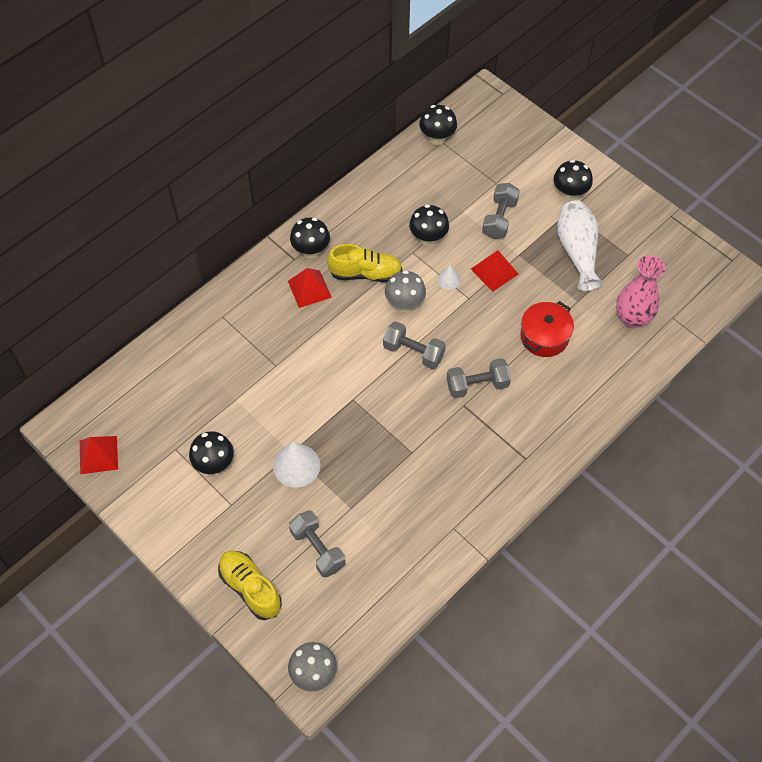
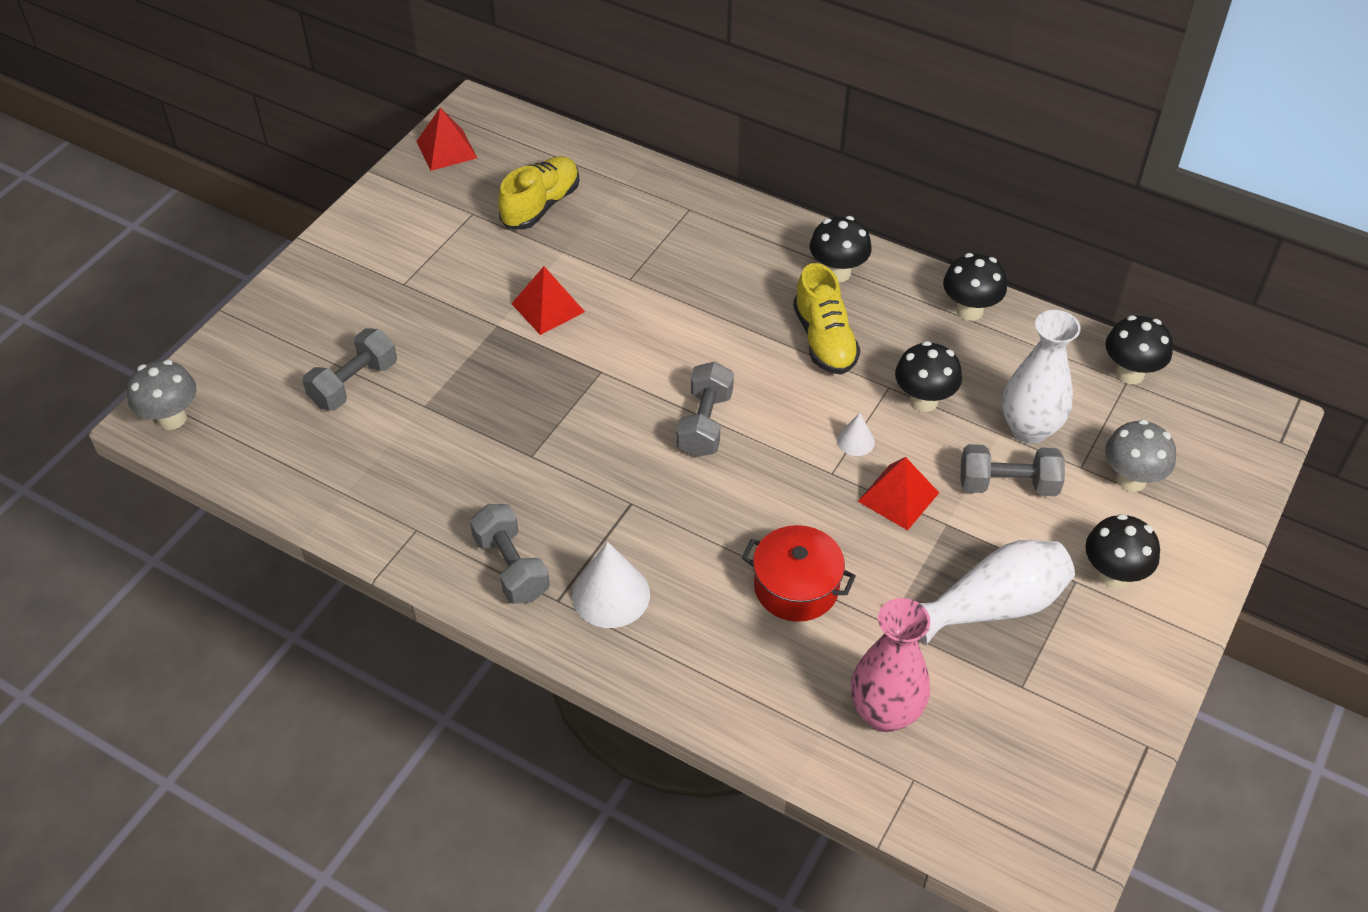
camera: 75 degrees right, 10 degrees down
(214, 464) = (459, 254): black mushroom -> black mushroom (969, 310)
(250, 588) = (286, 329): yellow shoe -> yellow shoe (541, 205)
(296, 465) = (477, 334): white cone -> white cone (611, 594)
(309, 289) = (770, 285): red pyramid -> red pyramid (548, 307)
(404, 304) = (787, 396): grey mushroom -> grey mushroom (1131, 480)
(463, 196) = (1029, 429): none -> white vase
(477, 385) = (672, 513): grey dumbbell -> grey dumbbell (511, 567)

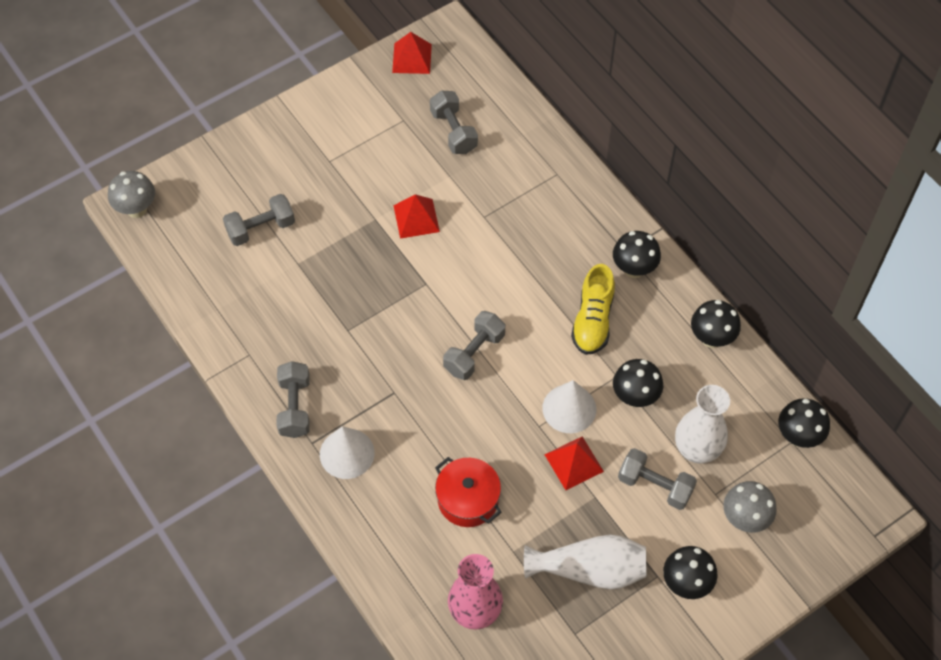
camera: 25 degrees right, 10 degrees up
(541, 205) = (453, 131): yellow shoe -> grey dumbbell
(855, 441) = (569, 408): white cone -> white cone, size x1.91

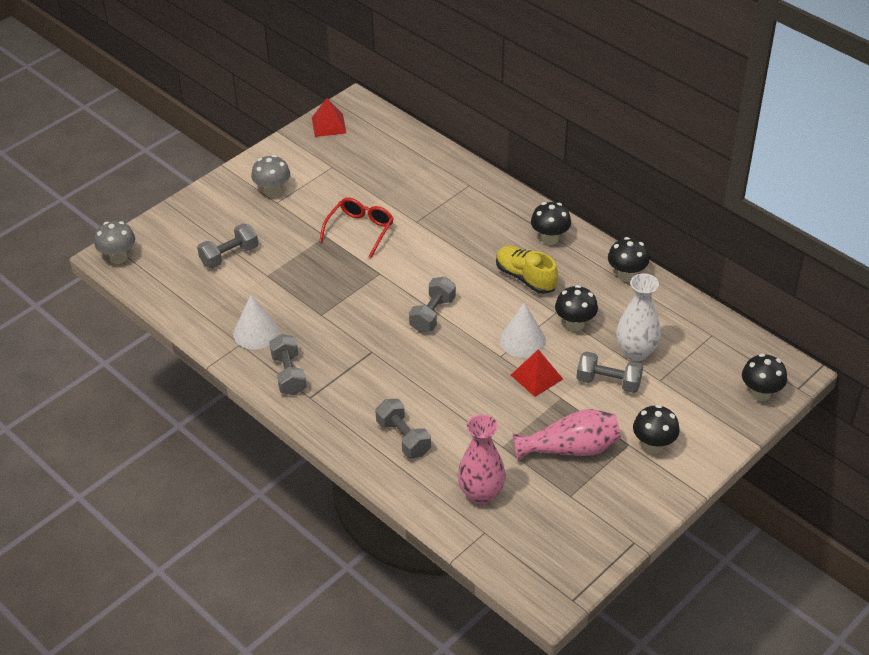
camera: 10 degrees left, 15 degrees down
(347, 453) = (342, 400): white cone -> white cone (256, 332)
(416, 218) = (360, 230): red pyramid -> red glasses
(453, 131) = (376, 168): grey dumbbell -> grey dumbbell (403, 438)
(468, 499) = (454, 416): red pot -> none
(590, 570) = (570, 449): white vase -> pink vase
(593, 320) = (525, 278): yellow shoe -> yellow shoe turned 135 degrees clockwise
(744, 519) = (689, 393): grey mushroom -> grey mushroom (272, 191)
(798, 436) = (716, 330): black mushroom -> black mushroom (760, 393)

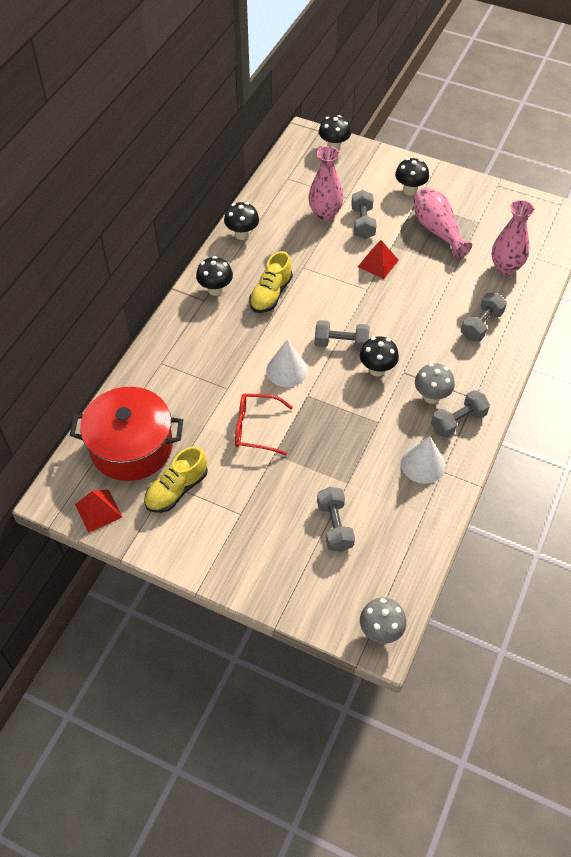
camera: 110 degrees left, 10 degrees up
(229, 256) = (335, 526): grey dumbbell -> grey dumbbell turned 45 degrees clockwise
(272, 191) = (225, 524): grey mushroom -> grey mushroom (431, 396)
(323, 170) = (177, 489): none -> yellow shoe
(382, 152) = (131, 447): none -> red pot
(522, 340) = (343, 280): white cone -> white cone (287, 370)
(575, 324) = (311, 253): black mushroom -> black mushroom (377, 369)
(636, 352) = (325, 214): white vase -> pink vase

